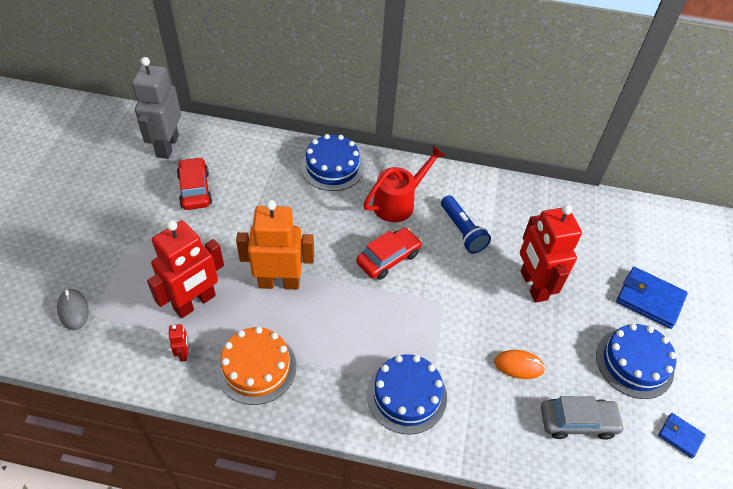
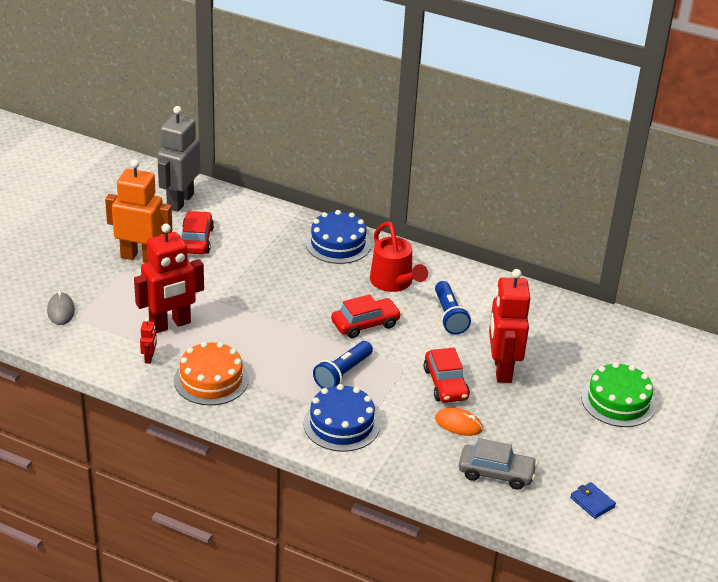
camera: 15 degrees right, 15 degrees down
(279, 282) = (253, 324): orange robot -> orange robot (140, 257)
(387, 327) = (343, 374): none -> blue flashlight
(399, 202) = (394, 283): red watering can -> red watering can turned 90 degrees clockwise
(488, 316) = (445, 384): none -> red car
(634, 363) = (575, 444): blue cake -> none
(649, 299) = (618, 401): blue wallet -> green cake

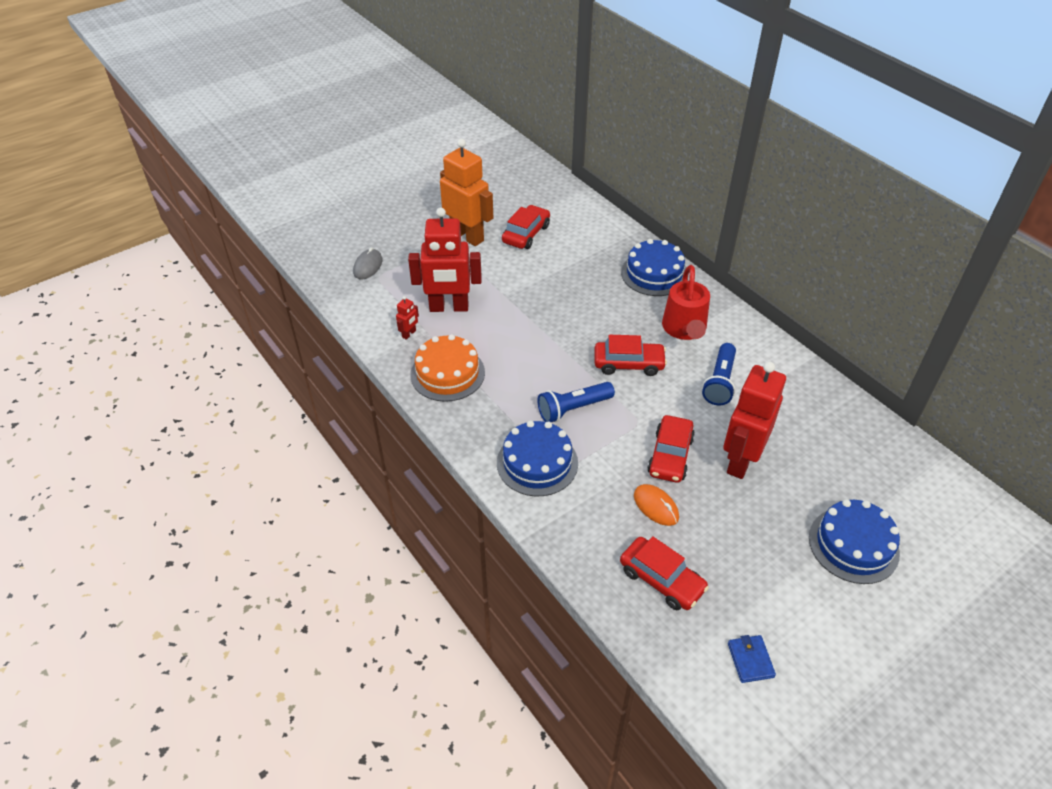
camera: 30 degrees right, 10 degrees up
(180, 201) = (536, 194): grey robot -> none
(496, 473) = (661, 579): grey car -> red car
(618, 401) = (853, 545): green cake -> blue cake

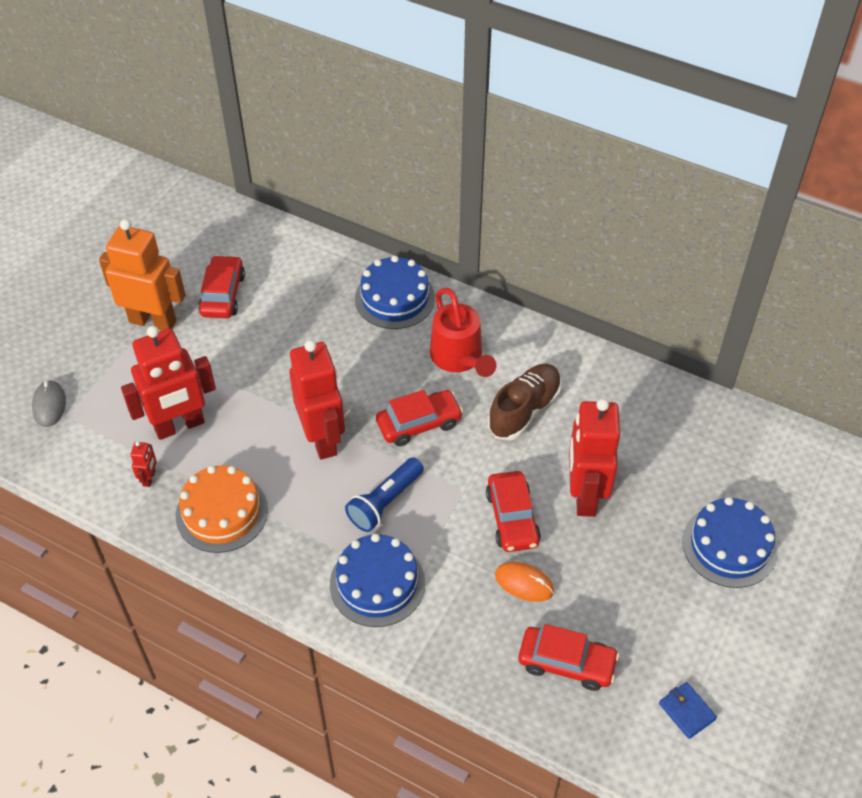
camera: 25 degrees left, 5 degrees up
(548, 350) = (322, 439): none -> red robot
(720, 382) = (524, 410): blue flashlight -> brown shoe

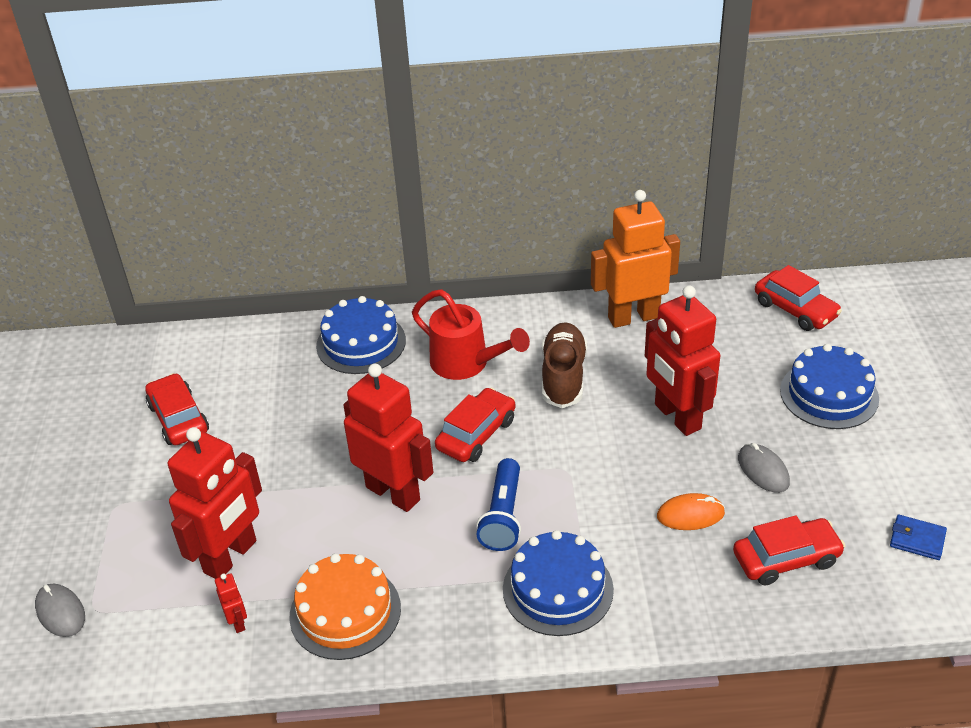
camera: 30 degrees left, 10 degrees down
(153, 321) = (119, 477): orange robot -> orange robot (633, 317)
(512, 518) = (632, 468): red car -> red car (795, 309)
(614, 580) = (763, 470): none -> grey mouse

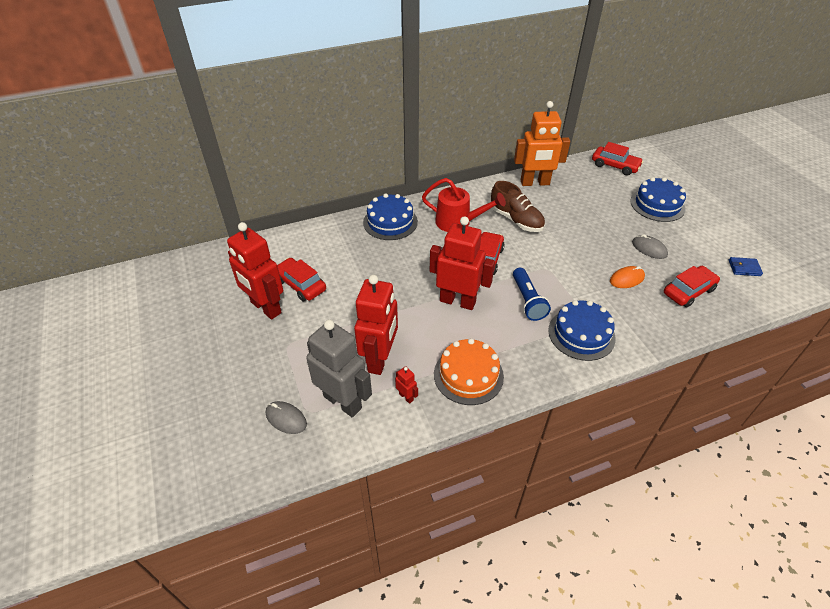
camera: 20 degrees left, 5 degrees up
(147, 607) = (343, 402): none -> grey robot
(563, 376) = (516, 220): brown shoe -> brown shoe turned 150 degrees clockwise
(633, 317) = (535, 183): orange robot -> orange robot turned 150 degrees counterclockwise
(677, 417) = (588, 230): red robot -> red robot (265, 308)

